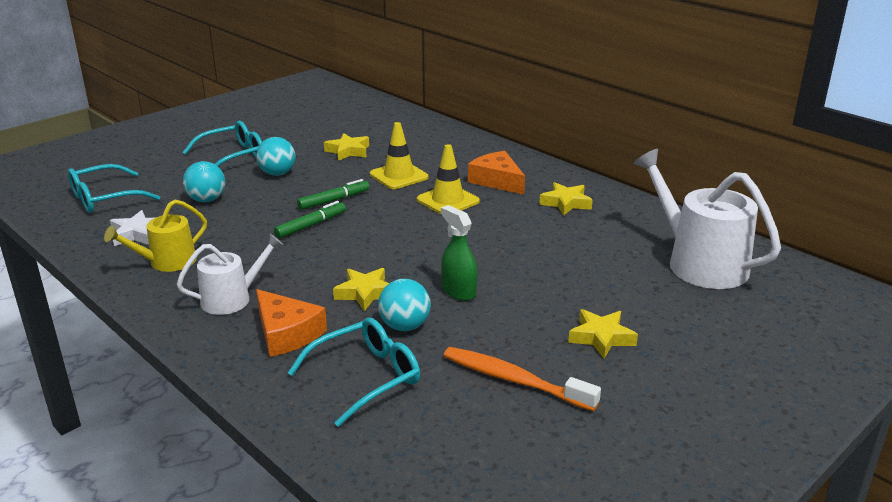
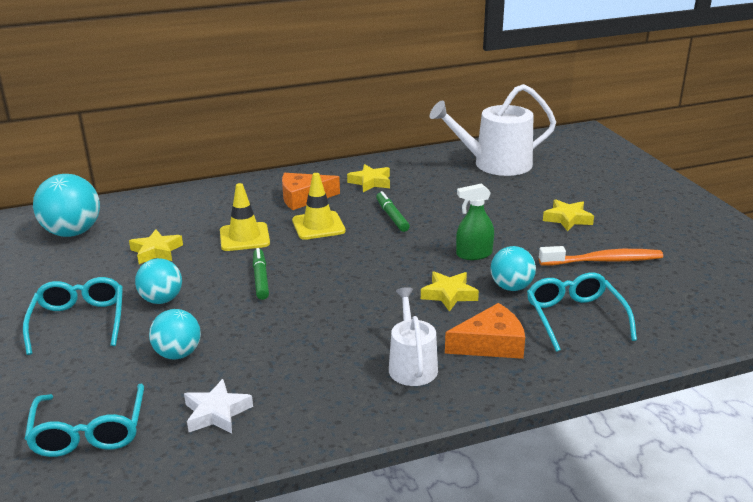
camera: 65 degrees left, 0 degrees up
(167, 262) = (305, 397): yellow watering can -> none
(311, 225) = (301, 300): green marker -> green marker (392, 216)
(354, 117) = (72, 232): none -> turquoise ball
(514, 380) = (603, 261): orange toothbrush -> orange toothbrush turned 150 degrees counterclockwise

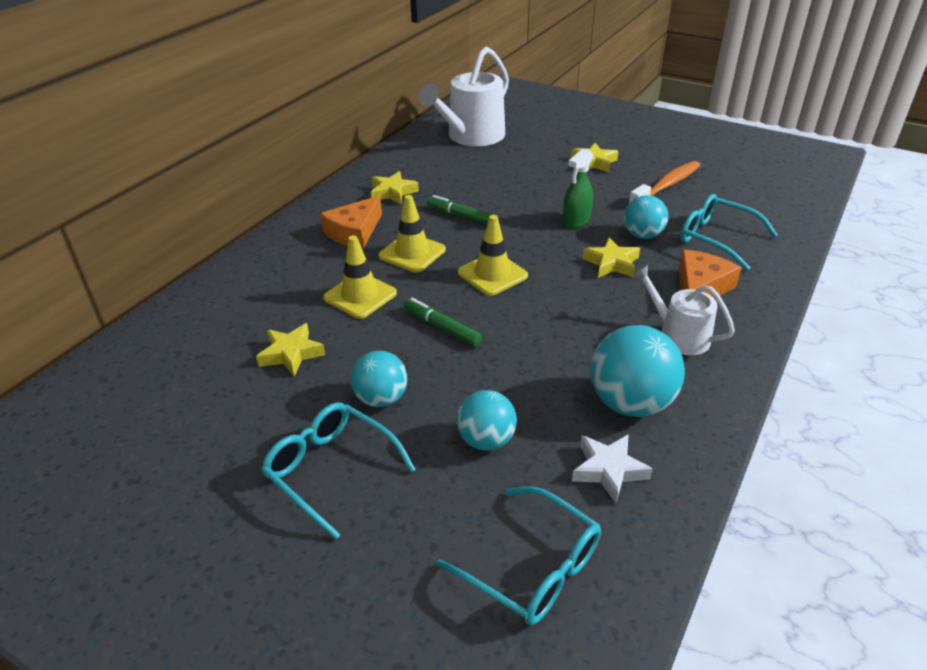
camera: 40 degrees left, 10 degrees up
(72, 232) = (153, 382): turquoise ball -> turquoise ball (630, 403)
(348, 262) = (492, 274): none -> yellow traffic cone

